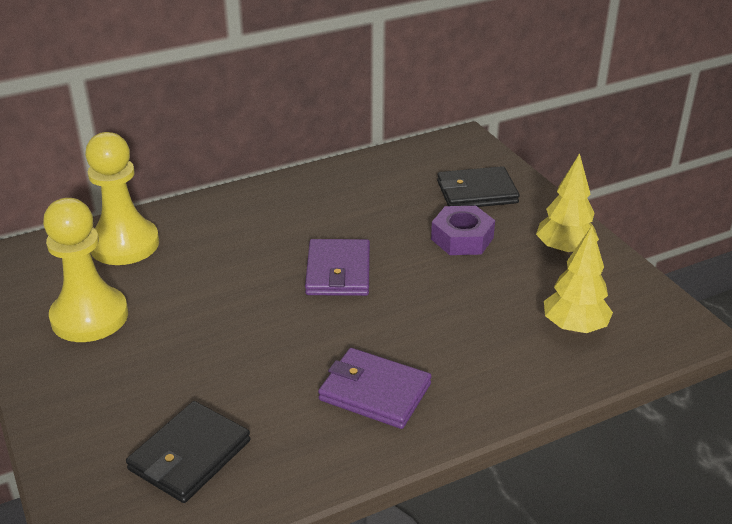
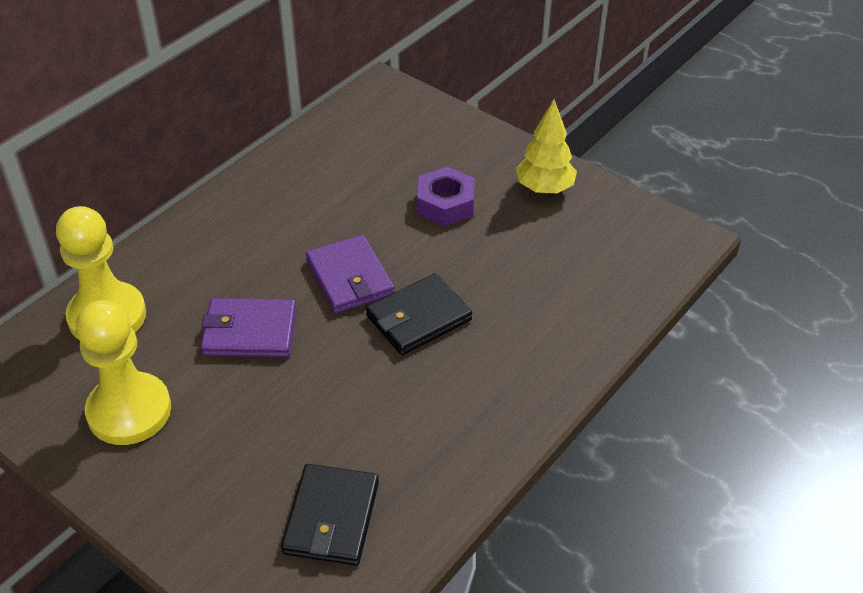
camera: 25 degrees left, 10 degrees up
(374, 392) = (460, 393): purple wallet -> purple wallet (249, 331)
(476, 192) = (429, 147): black wallet -> black wallet (418, 318)
(574, 328) = (595, 268): yellow tree -> none

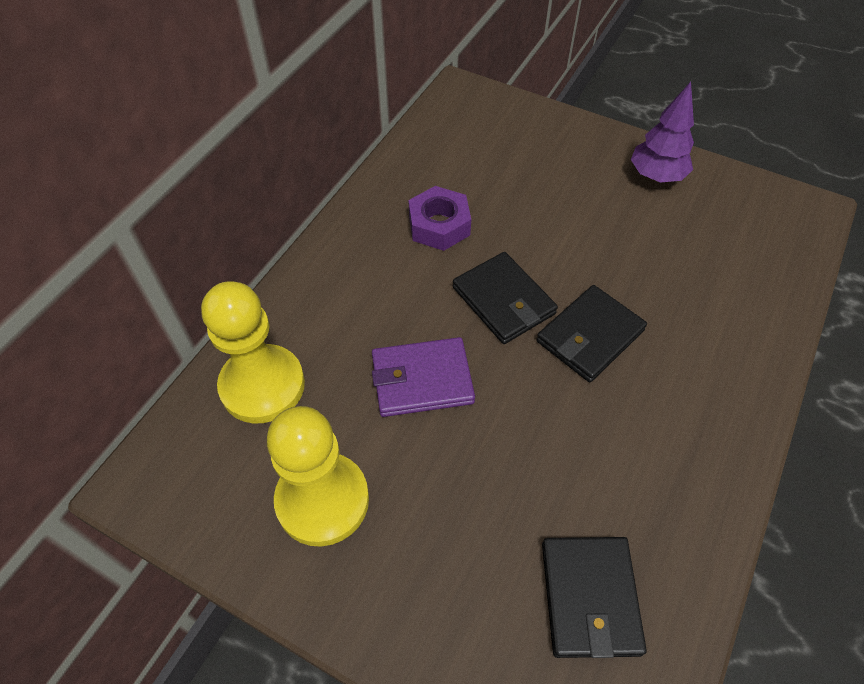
camera: 10 degrees left, 10 degrees up
(350, 278) = (503, 301): purple wallet -> black wallet
(445, 204) = (568, 205): purple nut -> purple nut (439, 225)
(544, 189) = (656, 176): yellow tree -> purple tree

